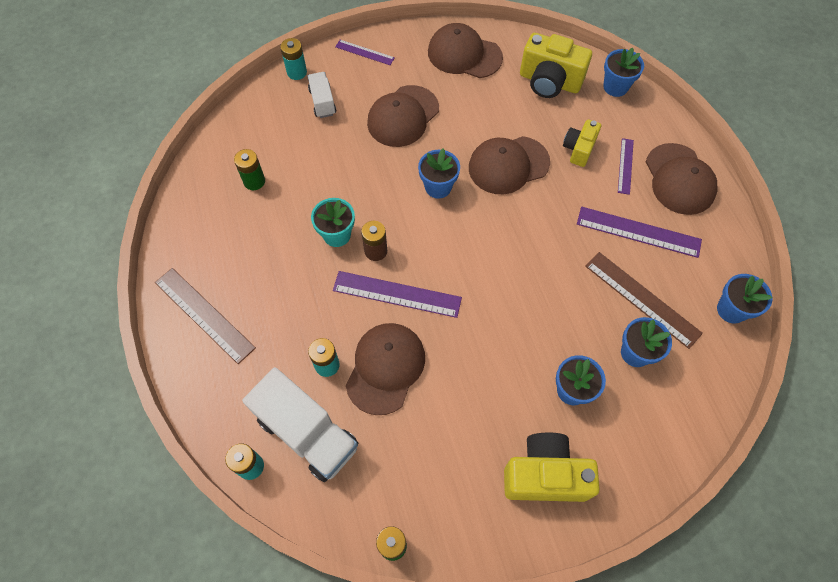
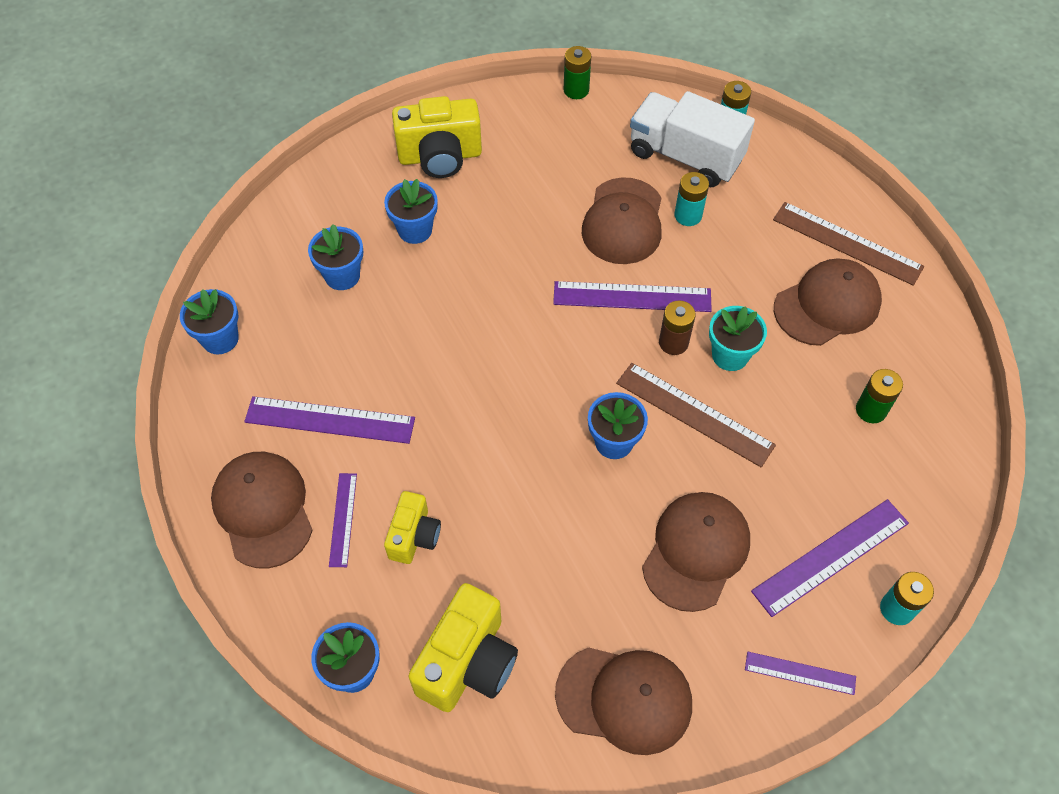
camera: 170 degrees right, 5 degrees down
(322, 102) = (830, 557): white truck -> purple ruler
(508, 165) = (518, 492): brown cap -> brown cap (827, 305)
(549, 82) = (468, 662): yellow camera -> yellow camera turned 105 degrees clockwise
(642, 299) = (330, 335): brown ruler -> brown ruler (694, 414)

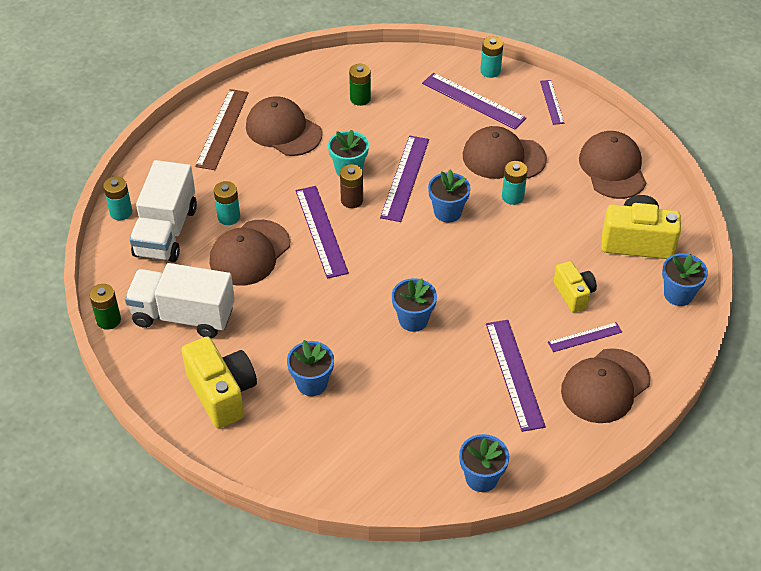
camera: 110 degrees left, 10 degrees down
(342, 276) = (380, 417): blue flower pot -> blue flower pot (413, 320)
(414, 536) = (574, 294): yellow camera -> yellow camera turned 75 degrees clockwise
(555, 147) = (183, 316): none -> white truck
(614, 532) = (512, 196): none -> turquoise battery
(623, 221) = (249, 253): brown cap -> brown cap turned 135 degrees clockwise
(694, 414) = (405, 178): brown ruler -> purple ruler

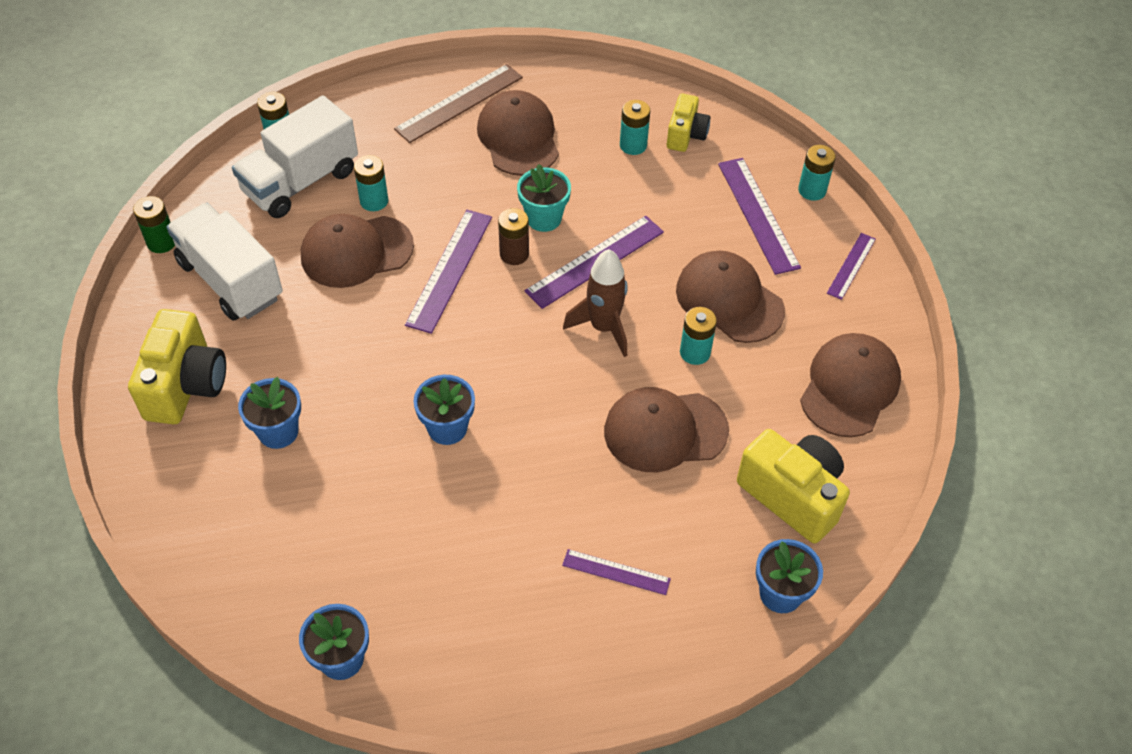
camera: 35 degrees right, 5 degrees up
(360, 98) = (633, 145): green battery -> turquoise battery
(447, 212) = (603, 327): blue flower pot -> brown rocket
(514, 374) = (494, 562): purple ruler -> none
(574, 294) = (653, 512): yellow camera -> yellow camera (686, 135)
(605, 386) = (582, 647): brown cap -> brown cap (665, 431)

